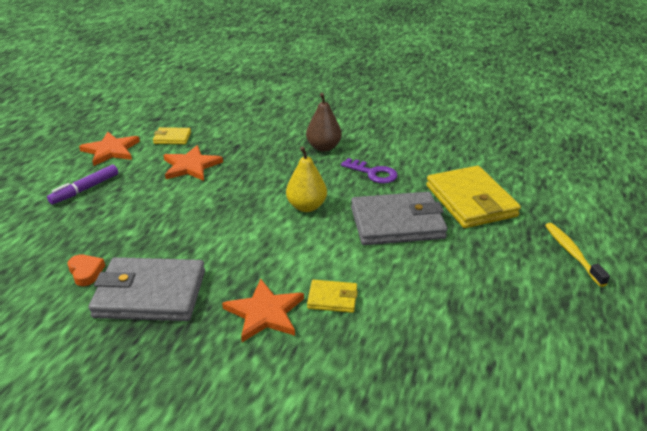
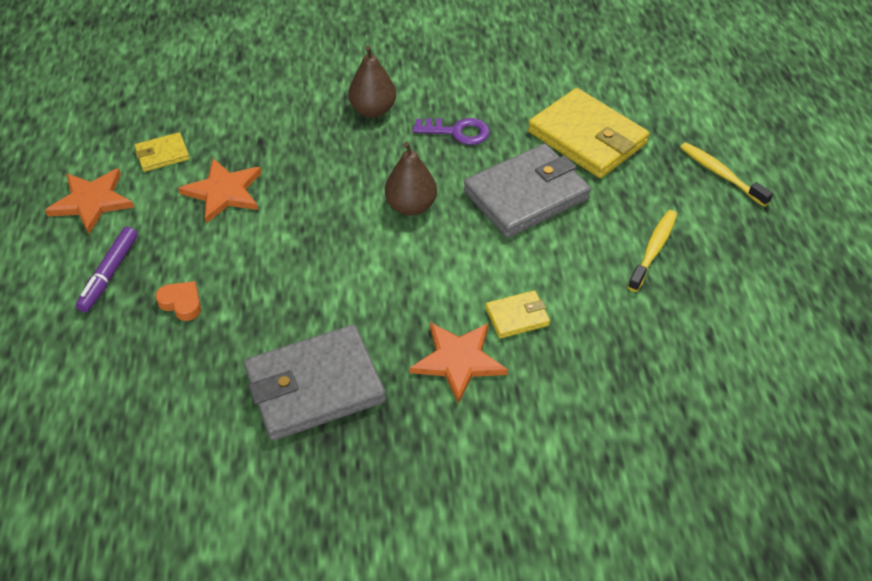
camera: 25 degrees left, 15 degrees up
(86, 272) = (214, 388): orange heart -> orange heart (181, 303)
(306, 206) = (411, 206): yellow pear -> brown pear
(478, 288) = (653, 249): none -> yellow toothbrush

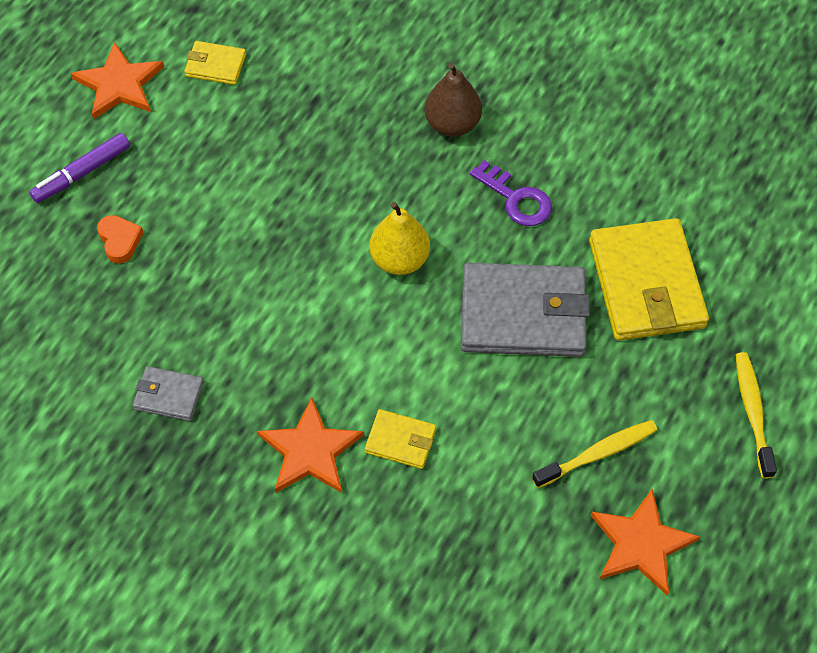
camera: 35 degrees right, 10 degrees up
(224, 192) = (240, 141): orange star -> orange star (641, 544)
(315, 386) = (169, 395): grey wallet -> grey wallet, size x0.48
(411, 206) = (399, 259): brown pear -> yellow pear

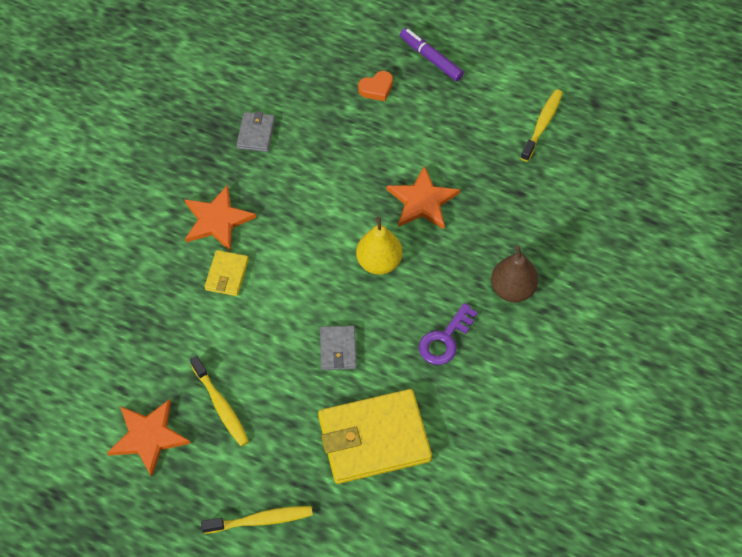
camera: 85 degrees right, 0 degrees up
(119, 84) = (513, 68): orange star -> orange star (422, 201)
(215, 65) = (542, 124): yellow wallet -> yellow toothbrush
(523, 314) = (338, 349): grey wallet -> grey wallet, size x0.48

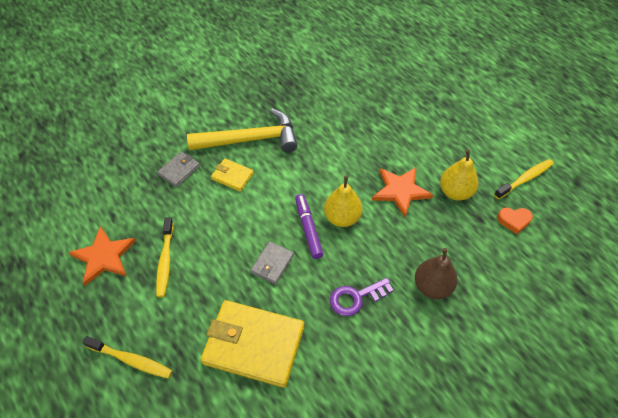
camera: 30 degrees right, 5 degrees down
(217, 220) = (251, 139): orange star -> yellow hammer
(227, 274) = (232, 176): yellow wallet -> yellow wallet turned 75 degrees clockwise
(256, 133) = (313, 99): grey wallet -> grey wallet (179, 170)
(376, 88) = (413, 105): orange heart -> orange heart (514, 221)
(431, 58) = (464, 102): purple marker -> purple marker (308, 229)
(479, 174) = (455, 192): none -> yellow pear

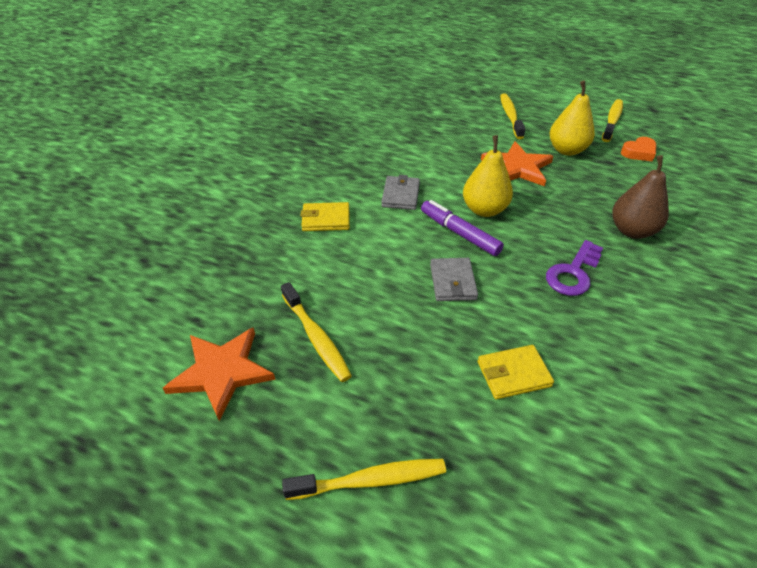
camera: 30 degrees left, 10 degrees down
(179, 170) = (252, 238): grey wallet -> grey wallet (400, 195)
(251, 139) = (317, 180): yellow hammer -> none
(254, 345) = (513, 374): yellow wallet -> yellow wallet, size x0.48
(442, 138) = (510, 116): none -> yellow toothbrush

